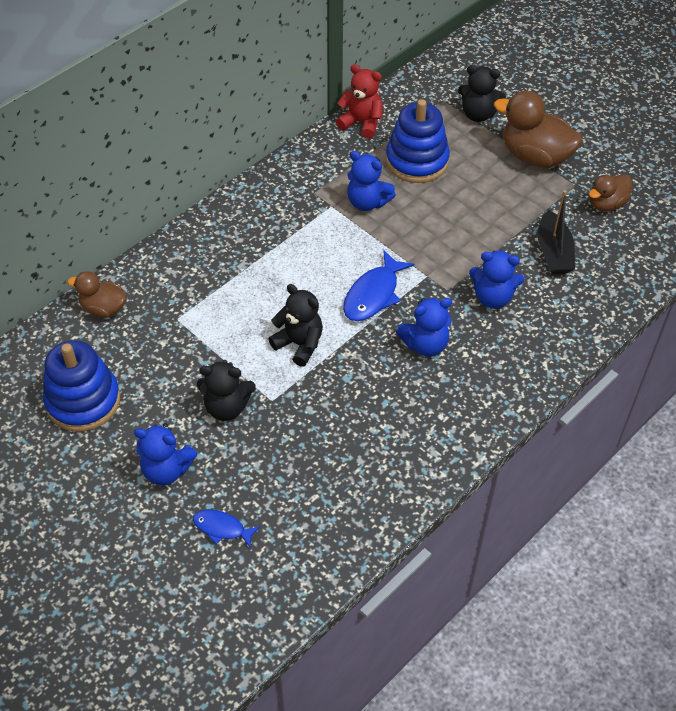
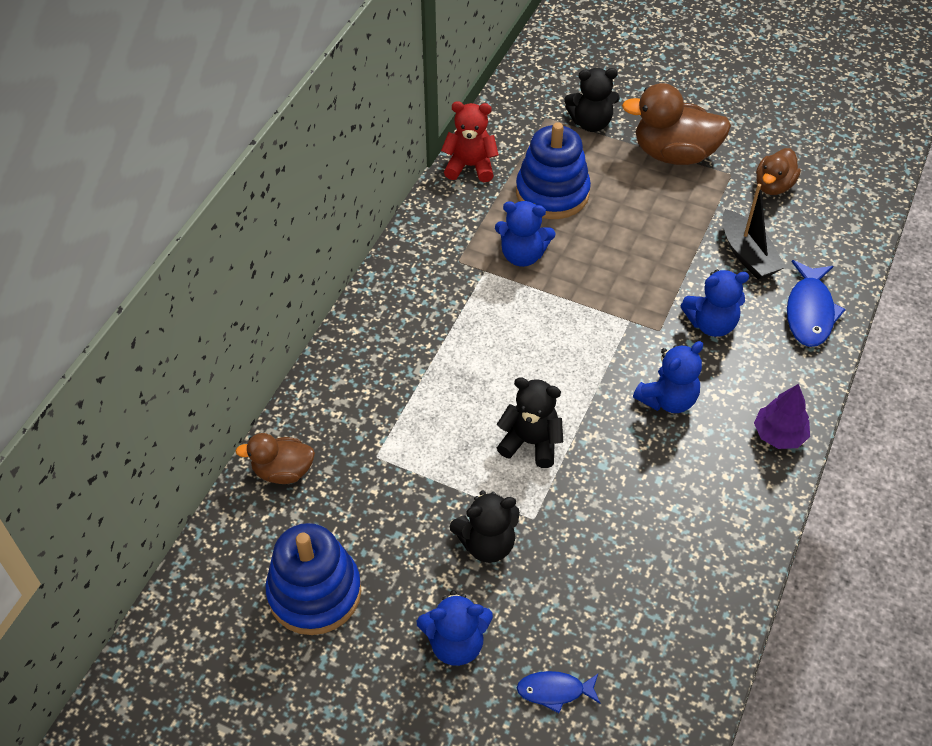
camera: 20 degrees left, 0 degrees up
(373, 294) = (583, 359): blue fish -> blue fish (809, 312)
(502, 398) = (779, 434): none -> purple tree

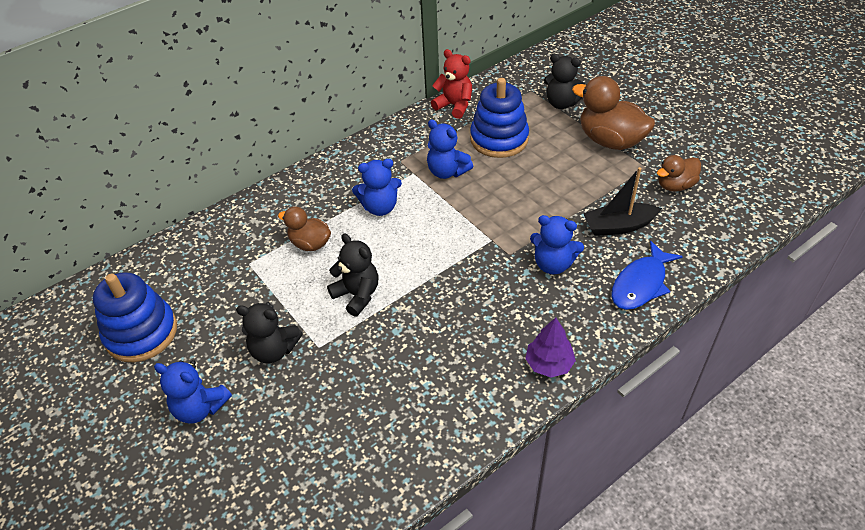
camera: 30 degrees right, 5 degrees down
(283, 471) = (185, 250): brown duck -> brown duck (310, 243)
(554, 691) = (238, 474): blue fish -> none
(667, 399) = (479, 304): blue teddy bear -> blue teddy bear (380, 207)
(747, 254) = (618, 226): black boat -> black boat turned 75 degrees clockwise

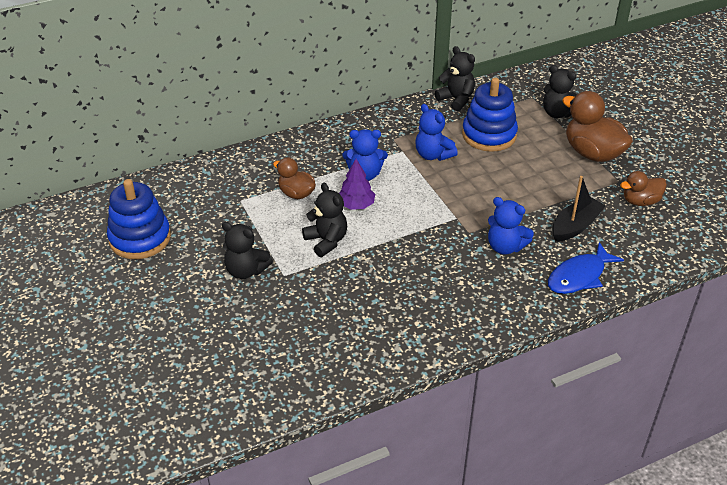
camera: 10 degrees right, 5 degrees down
(200, 408) = (176, 302): blue teddy bear -> none
(454, 106) = (456, 99): red teddy bear -> black teddy bear
(549, 364) = (476, 323): purple tree -> purple tree (356, 205)
(618, 226) = (575, 226): black boat -> black boat turned 135 degrees clockwise

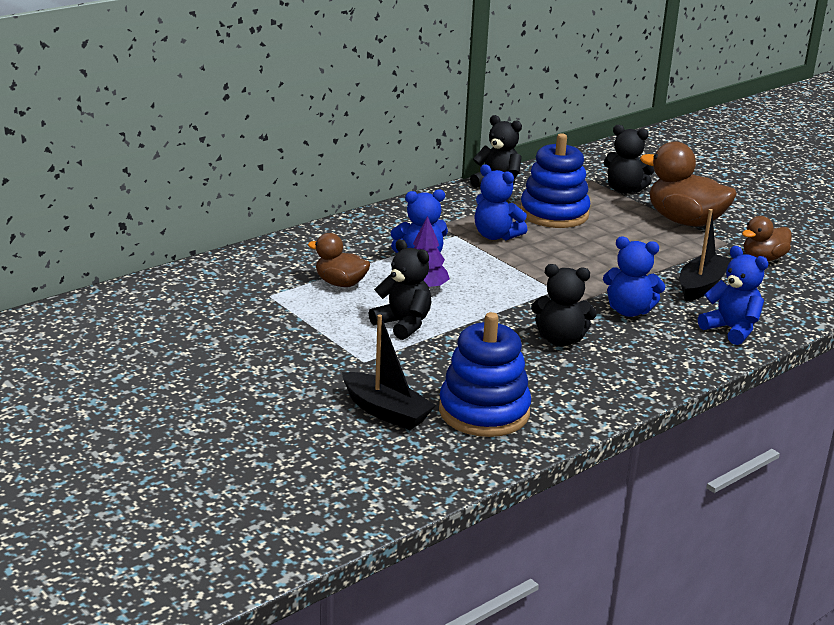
camera: 15 degrees left, 15 degrees down
(140, 238) = (149, 343): blue stacking toy -> blue stacking toy (484, 412)
(246, 270) = (311, 361): black teddy bear -> black teddy bear (560, 340)
(281, 327) = (386, 411): none -> black boat
(579, 276) = (731, 330): blue fish -> blue teddy bear

